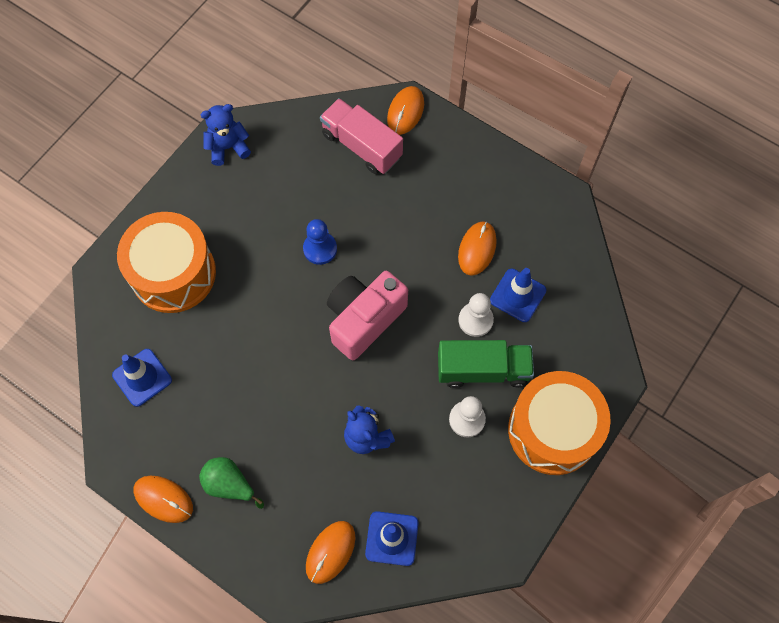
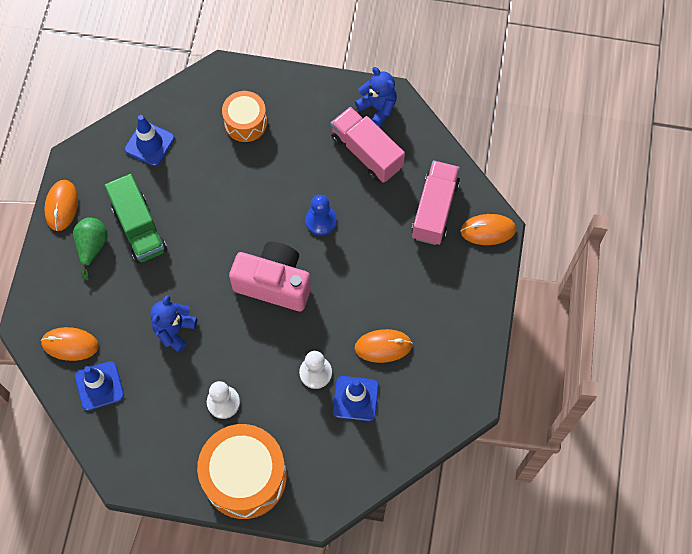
camera: 65 degrees right, 0 degrees up
(173, 273) = (245, 122): orange drum -> orange drum, size x0.57
(270, 177) = (366, 152): none -> pink truck
(483, 370) = (273, 397): green truck -> green truck (139, 228)

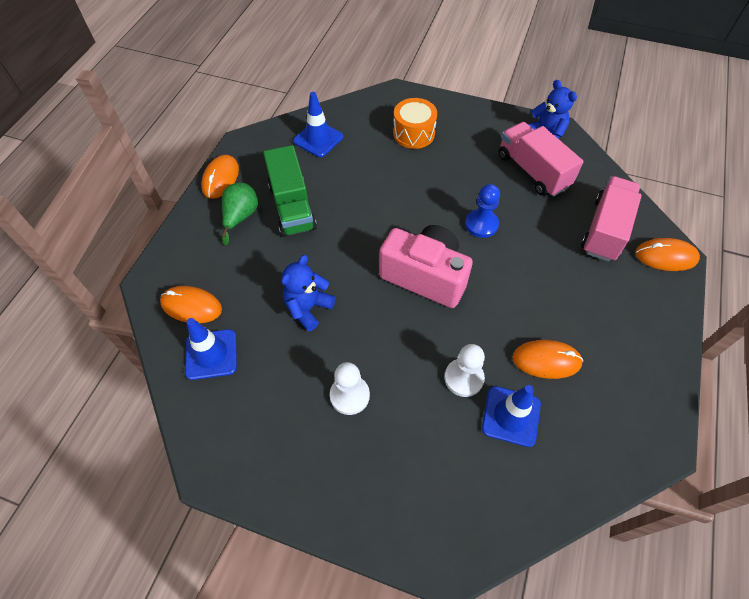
camera: 10 degrees right, 10 degrees down
(245, 477) = (362, 493): orange drum -> none

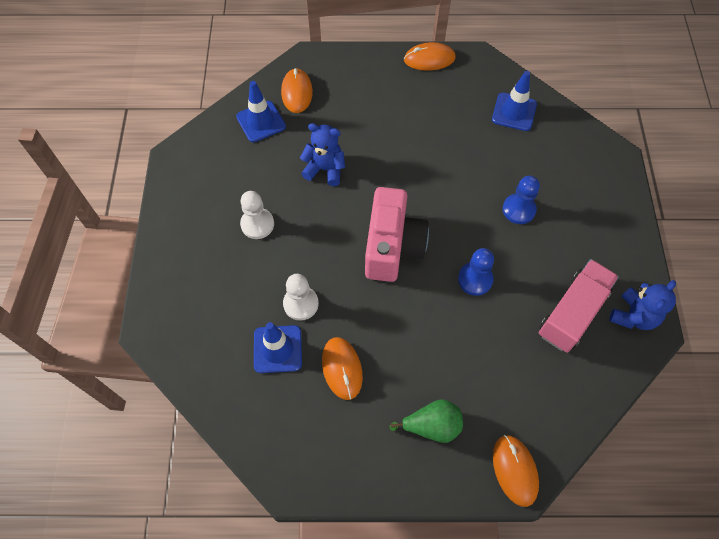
camera: 70 degrees right, 5 degrees up
(241, 217) = (395, 89): green pear -> green pear (432, 426)
(292, 207) = (423, 121): green truck -> none
(413, 133) = (566, 188): orange drum -> none
(422, 170) = (518, 209): none -> blue pawn
(605, 230) = (523, 401): pink truck -> none

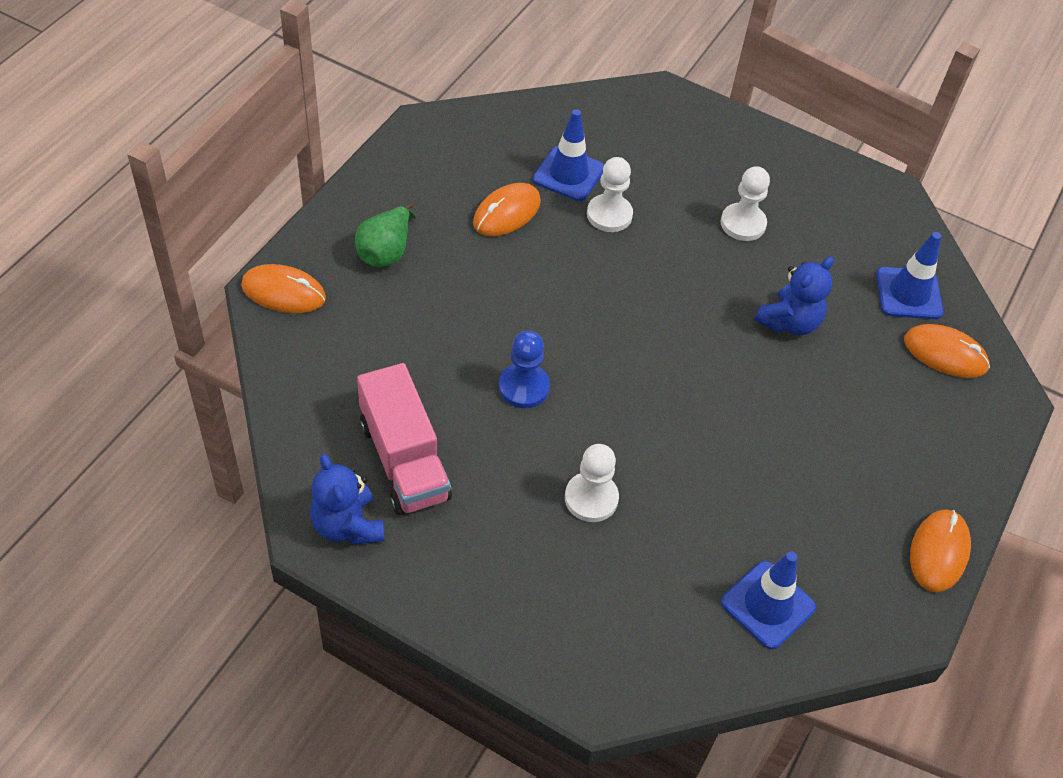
camera: 115 degrees right, 10 degrees down
(342, 368) = (506, 213): orange mouse -> orange mouse turned 60 degrees counterclockwise
(392, 247) = (627, 331): pink camera -> none
(518, 209) = (591, 498): blue pawn -> white pawn

